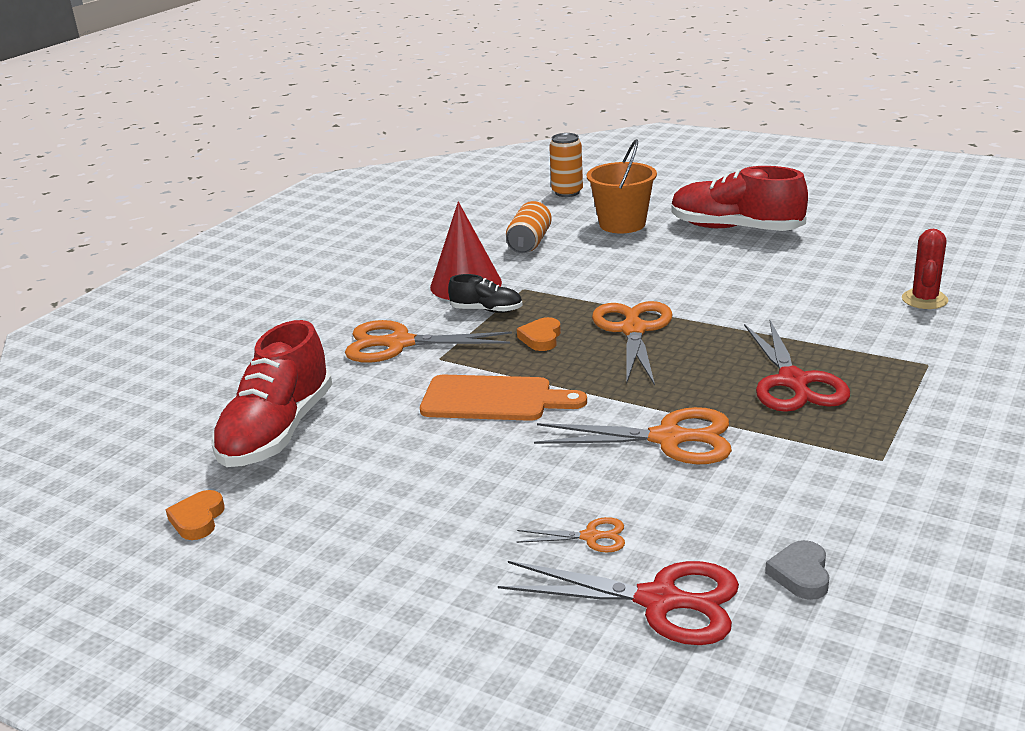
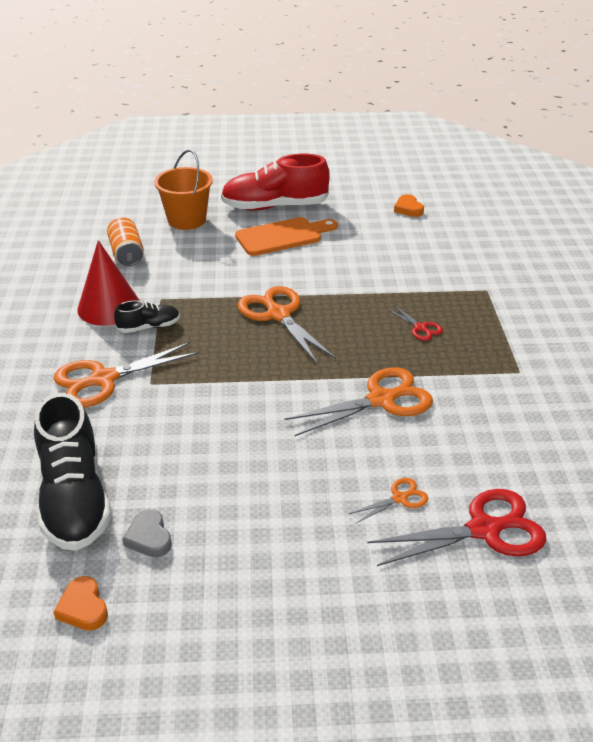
camera: 35 degrees left, 10 degrees up
(277, 432) = (74, 498): red shoe -> black shoe
(493, 399) = (228, 407): orange cutting board -> orange cutting board (282, 236)
(541, 338) = (216, 341): orange heart -> orange heart (408, 209)
(567, 192) = (115, 198): orange can -> none
(793, 382) = (420, 328): red scissors -> red scissors, size x0.49
(801, 574) = (545, 475): grey heart -> grey heart (149, 537)
(924, 299) = (444, 239): red cactus -> none

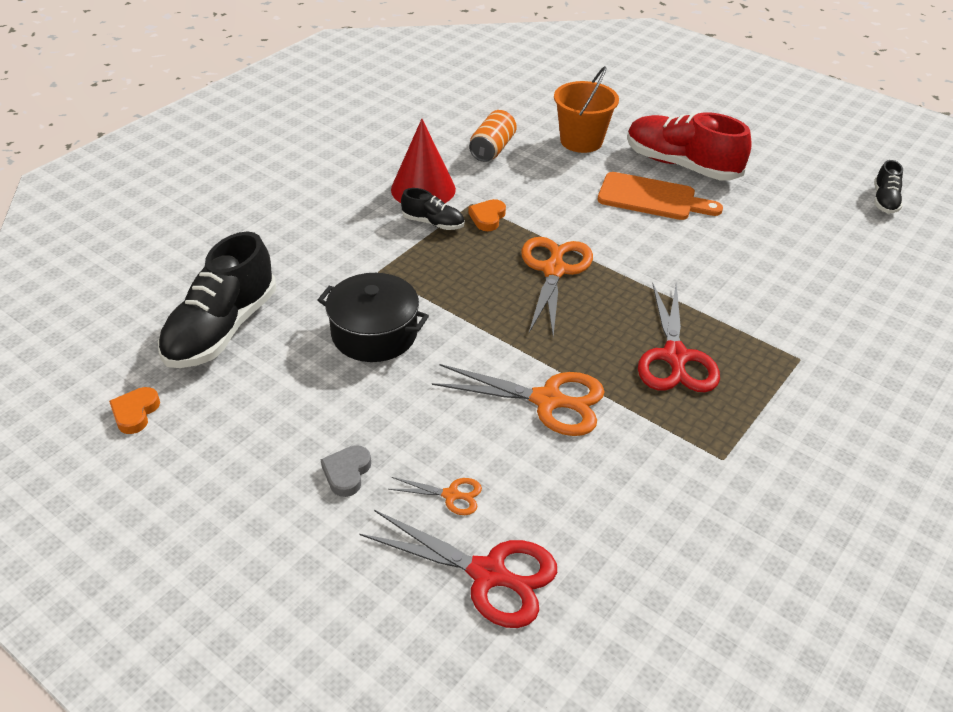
camera: 40 degrees right, 5 degrees up
(103, 379) = (348, 248): orange scissors -> none
(149, 537) = (233, 392): grey heart -> grey heart (347, 473)
(206, 427) = (374, 333): none -> black pot
(408, 209) = (824, 231): orange heart -> orange heart (487, 218)
(418, 175) = (884, 200): none -> black shoe
(420, 328) = (675, 357): red scissors -> red scissors, size x2.04

